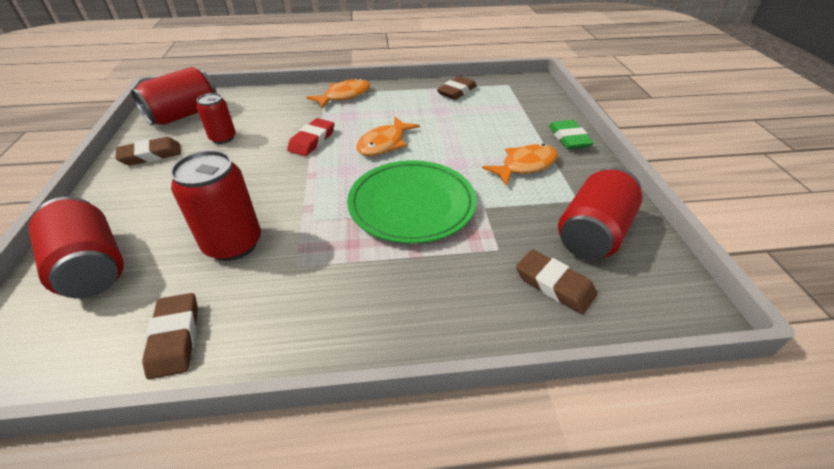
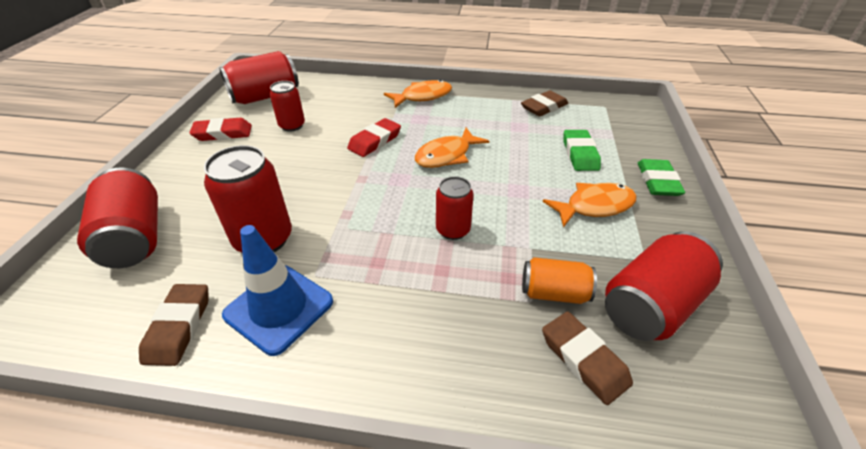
camera: 15 degrees right, 0 degrees up
(151, 155) = (223, 133): brown eraser -> red eraser
(272, 300) = (279, 308): none -> blue traffic cone
(412, 204) = (453, 230): green plate -> red can
(499, 126) = (580, 154): none -> green eraser
(514, 239) = (554, 293): none -> orange can

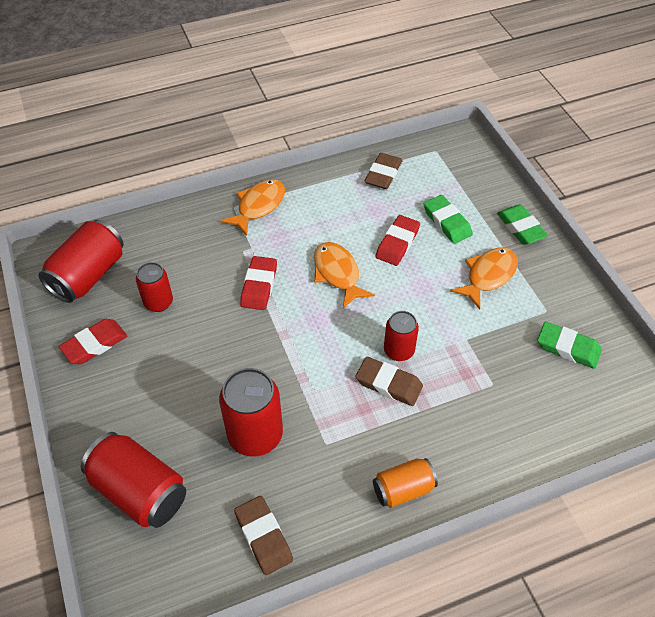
camera: 30 degrees left, 10 degrees up
(279, 308) = (324, 483): blue traffic cone -> none
(446, 155) = (337, 274): orange fish -> orange fish turned 135 degrees clockwise
(519, 153) = (397, 243): none -> red eraser
(554, 293) = (503, 370): orange can -> orange can (403, 489)
(584, 359) = (548, 410): brown eraser -> brown eraser (389, 384)
(651, 305) = (568, 348): red can -> green eraser

